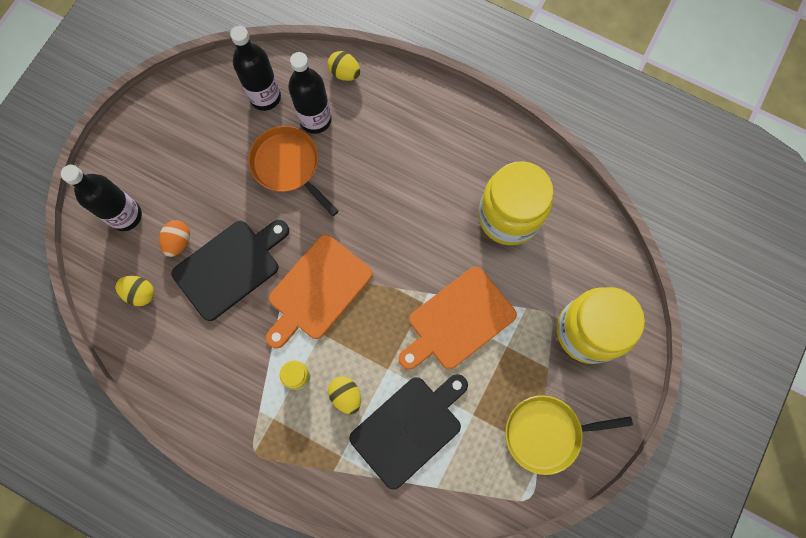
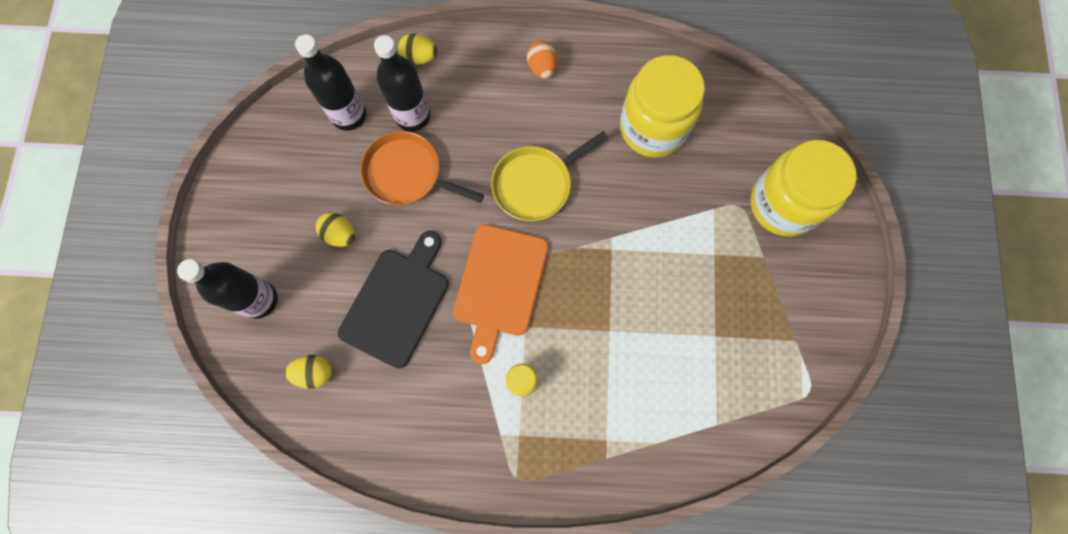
camera: 25 degrees left, 0 degrees up
(178, 242) = (330, 301): orange egg -> orange egg (542, 67)
(346, 395) = (581, 377): yellow egg -> yellow egg (340, 234)
(409, 428) = (660, 379): black cutting board -> none
(458, 320) = (654, 251): orange cutting board -> none
(546, 433) = (794, 321): yellow pan -> yellow pan (535, 184)

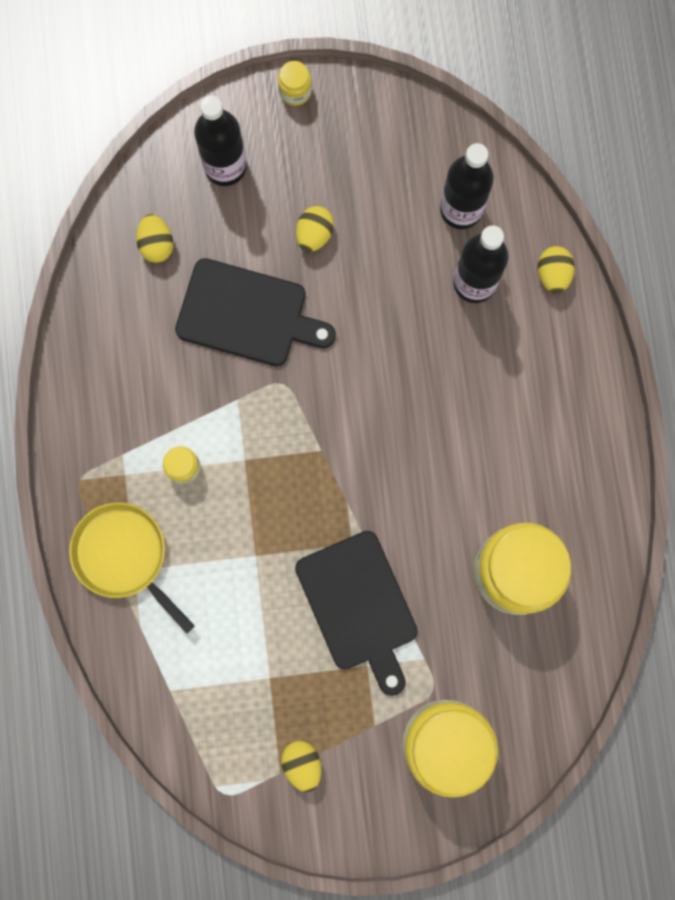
camera: 80 degrees right, 5 degrees up
(209, 229) = (295, 91): none -> yellow jar
(407, 174) = (400, 292): orange pan -> none
(499, 285) = (286, 423): orange cutting board -> none
(535, 184) = (415, 442): yellow pan -> yellow pan (123, 555)
(542, 67) = (569, 423): orange egg -> none
(664, 252) = (358, 606): none -> black cutting board
(790, 320) = (302, 764): none -> yellow egg

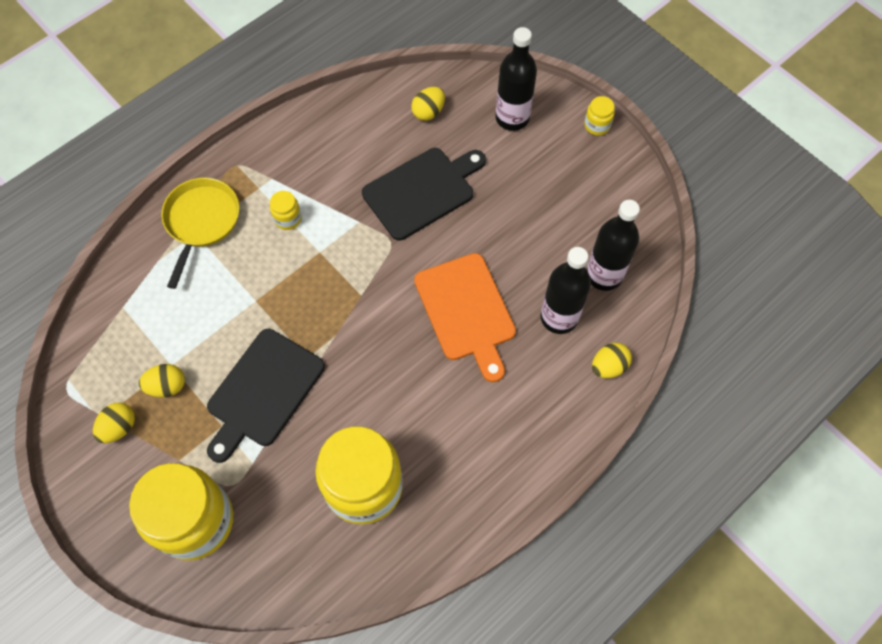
camera: 55 degrees right, 15 degrees down
(247, 314) = (422, 191): black cutting board -> black cutting board turned 105 degrees counterclockwise
(314, 234) = (510, 196): yellow egg -> yellow egg (167, 386)
(408, 363) = (466, 311): none -> orange cutting board

